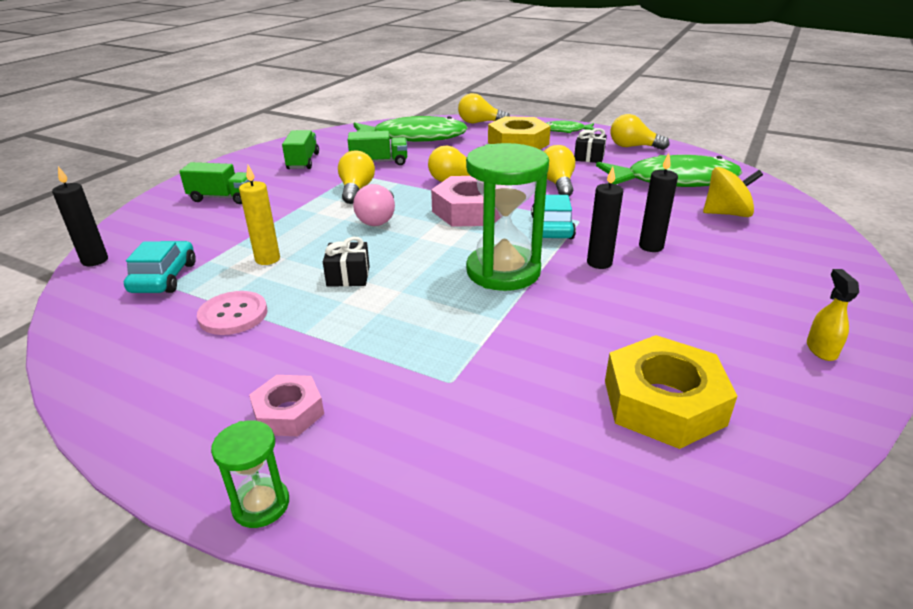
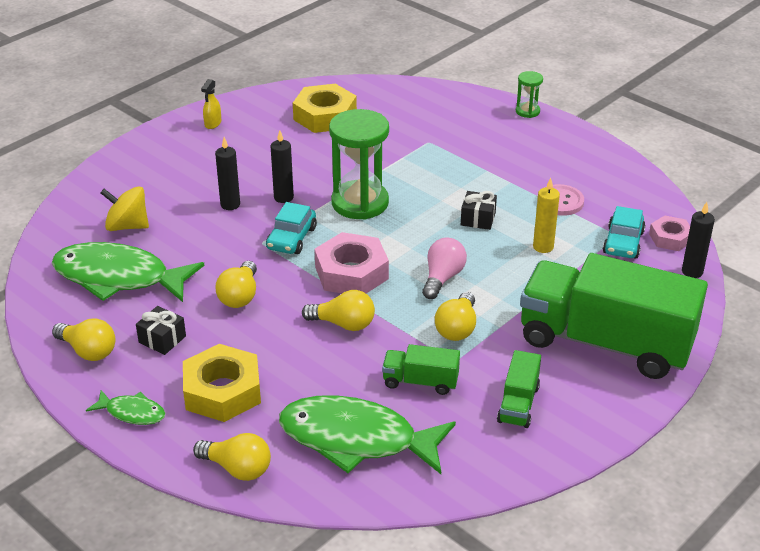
camera: 165 degrees left, 5 degrees up
(222, 198) = (605, 343): green truck -> green truck, size x2.35
(288, 412) = (518, 141): pink nut -> pink nut (670, 238)

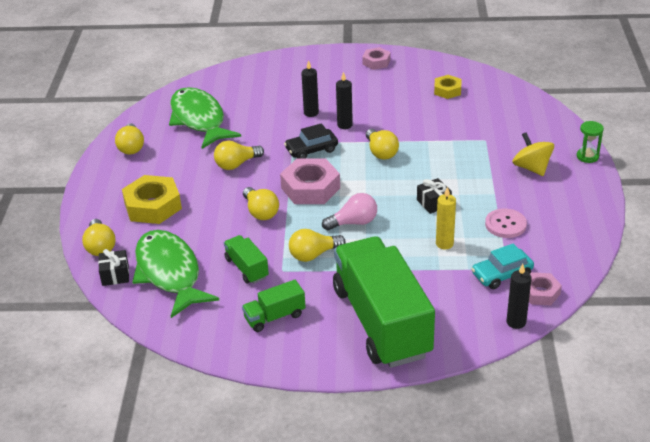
camera: 50 degrees right, 0 degrees up
(127, 226) = (244, 95): yellow spinning top -> yellow spinning top (531, 168)
(132, 413) = (102, 189): green fish -> none
(162, 339) = (169, 163): black gift -> black gift (115, 275)
(213, 123) = (376, 62): yellow spray bottle -> pink nut
(291, 238) = (311, 150): turquoise car -> black car
(325, 116) = (447, 90): yellow nut -> yellow nut, size x0.58
(360, 203) = (381, 152): green hourglass -> yellow light bulb

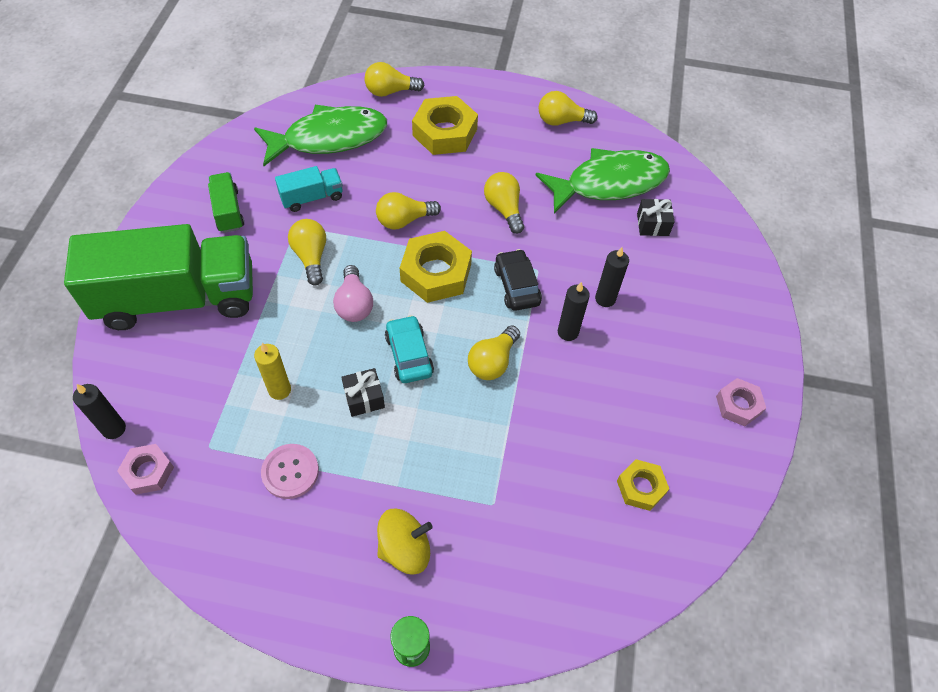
camera: 95 degrees right, 20 degrees up
(115, 275) = (342, 100): black gift -> black gift (652, 224)
(247, 268) = (312, 197): green truck -> turquoise truck
(310, 188) = (436, 273): pink nut -> yellow nut
(381, 152) = (493, 362): yellow light bulb -> yellow light bulb turned 45 degrees counterclockwise
(501, 274) = (198, 438): turquoise car -> turquoise car (409, 355)

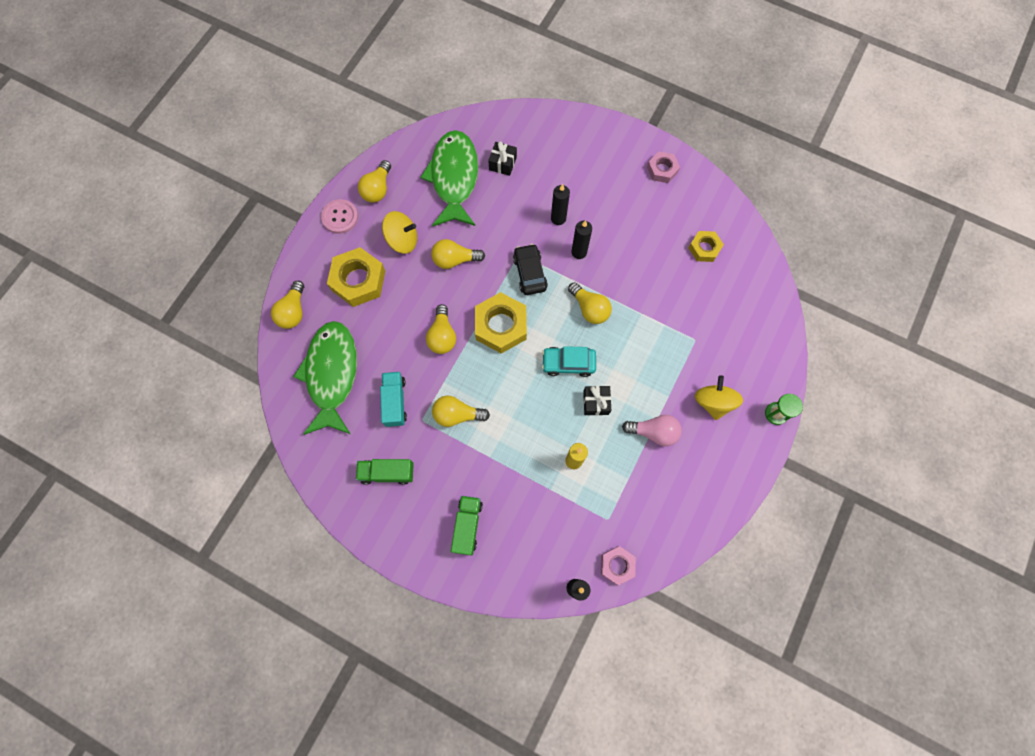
camera: 70 degrees left, 15 degrees up
(178, 298) = (467, 526): green truck -> green truck, size x0.42
(290, 472) = (641, 465): pink button -> pink button (340, 217)
(354, 304) = (512, 392): pink light bulb -> pink light bulb (653, 432)
(508, 157) = (402, 240): none -> yellow spinning top
(517, 286) = (530, 273): black car -> black car turned 75 degrees clockwise

